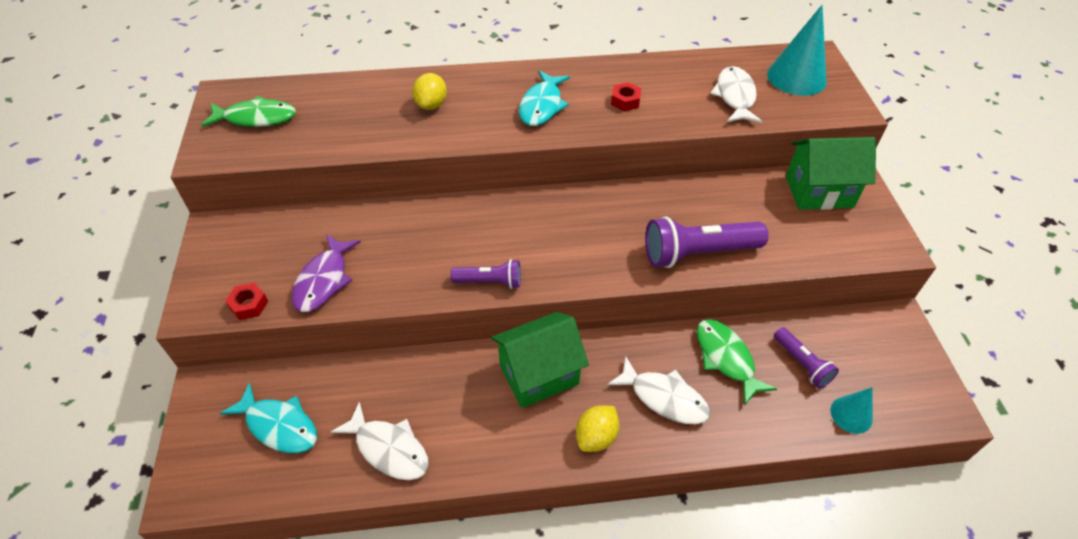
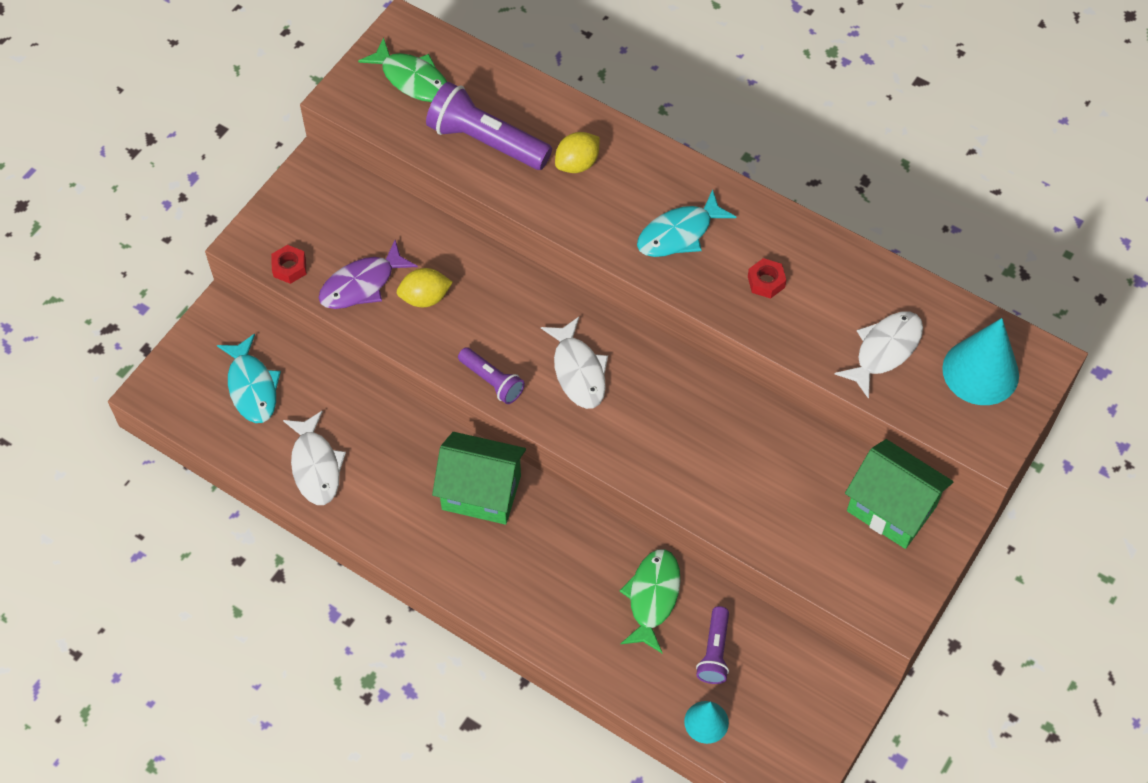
camera: 40 degrees right, 10 degrees up
(596, 437) = (477, 576): yellow lemon -> yellow lemon (425, 298)
(664, 398) = (563, 588): white fish -> white fish (578, 371)
(698, 253) = (698, 484): purple flashlight -> purple flashlight (486, 141)

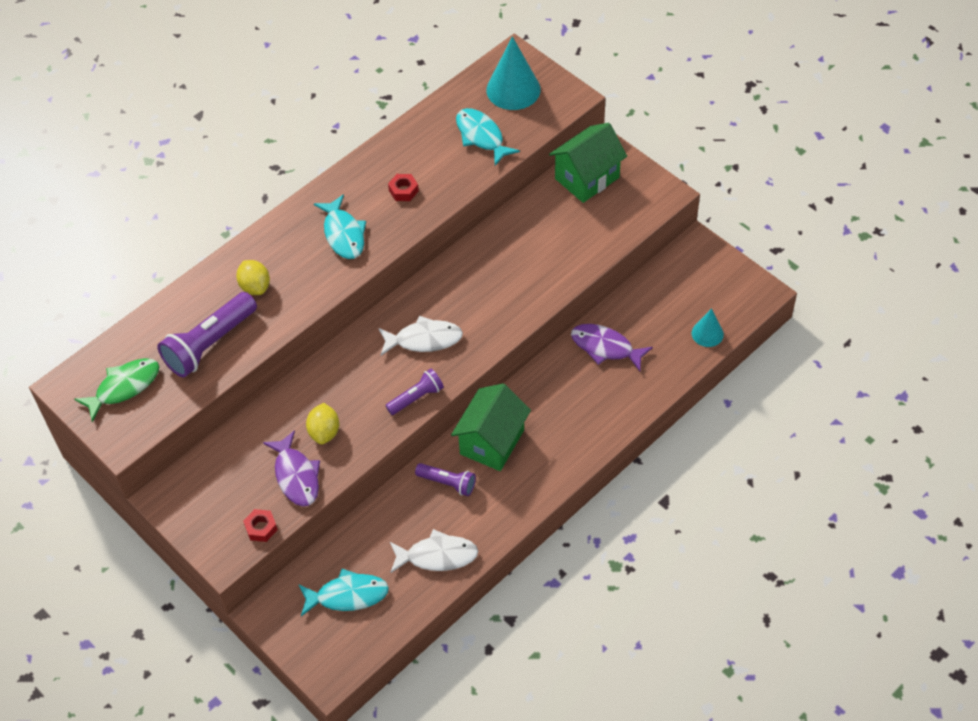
camera: 75 degrees left, 5 degrees down
(652, 597) = (605, 347): green fish -> purple fish
(714, 652) = (656, 318): purple flashlight -> purple flashlight (448, 483)
(884, 350) = (481, 136): white fish -> turquoise fish

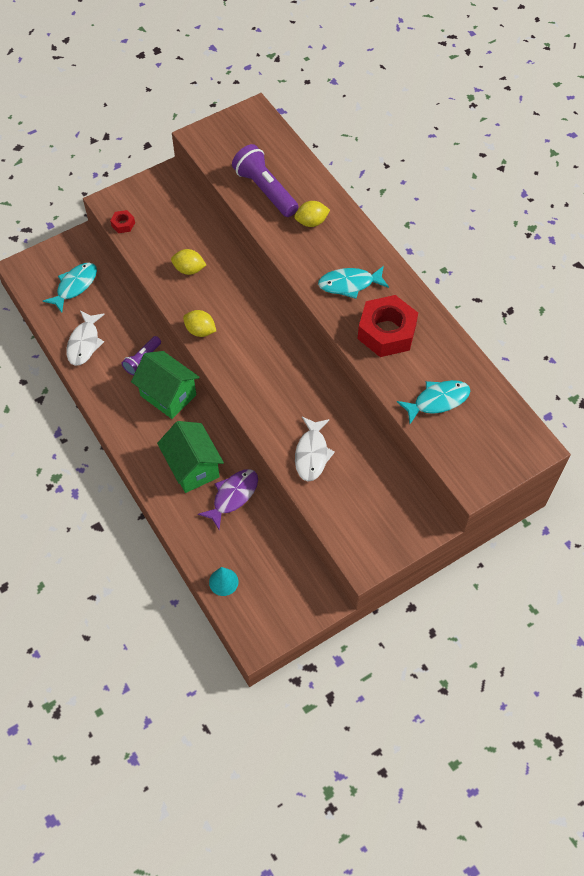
camera: 100 degrees right, 5 degrees up
(124, 387) = (243, 140): green fish -> none
(296, 476) = (158, 248): purple fish -> none
(348, 595) = (75, 286): turquoise fish -> turquoise fish turned 150 degrees counterclockwise
(403, 191) = (386, 332): red nut -> red nut, size x2.33
(416, 397) = (200, 331): purple flashlight -> yellow lemon
(424, 339) = (253, 345): white fish -> white fish (312, 454)
(513, 89) = (492, 437): turquoise cone -> none
(587, 178) = (398, 501): green house -> green house (192, 467)

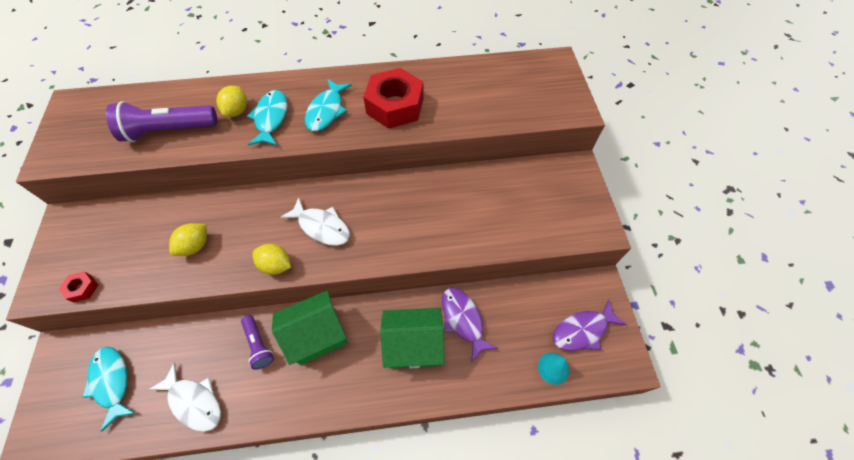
camera: 65 degrees left, 0 degrees up
(200, 331) = (276, 265): yellow lemon -> yellow lemon turned 60 degrees clockwise
(270, 596) = (582, 330): none -> purple fish
(312, 454) = (471, 224): white fish -> white fish (321, 227)
(437, 401) = (484, 100): turquoise fish -> turquoise fish (271, 118)

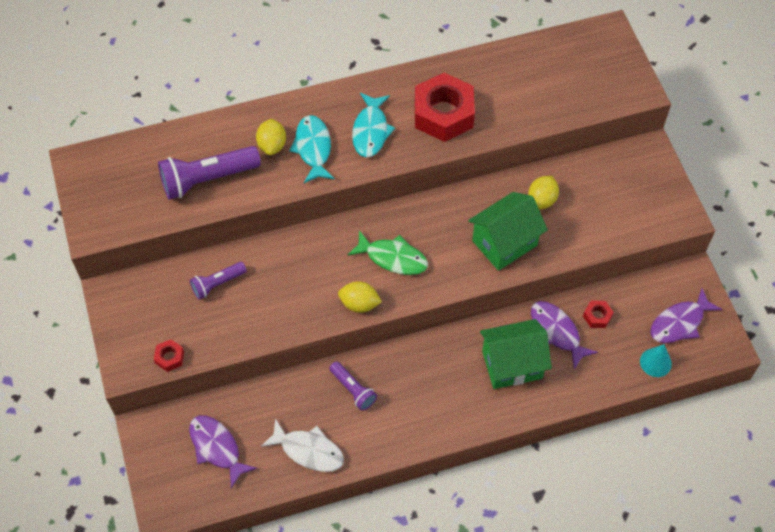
camera: 10 degrees left, 0 degrees up
(112, 382) = (217, 448): turquoise fish -> purple fish
(158, 226) = (217, 284): none -> purple flashlight
(195, 246) = (267, 298): yellow lemon -> yellow lemon (542, 200)
(317, 335) = (410, 371): green house -> green house (504, 243)
(321, 227) = (393, 258): white fish -> green fish
(504, 311) = (597, 316): none -> red nut

